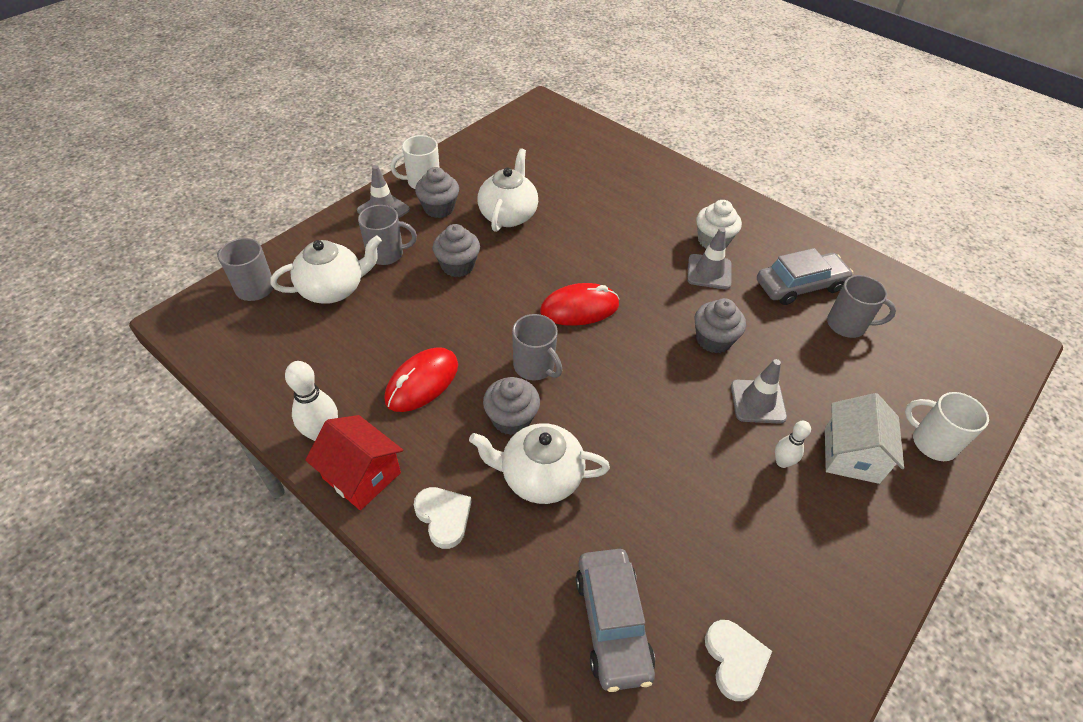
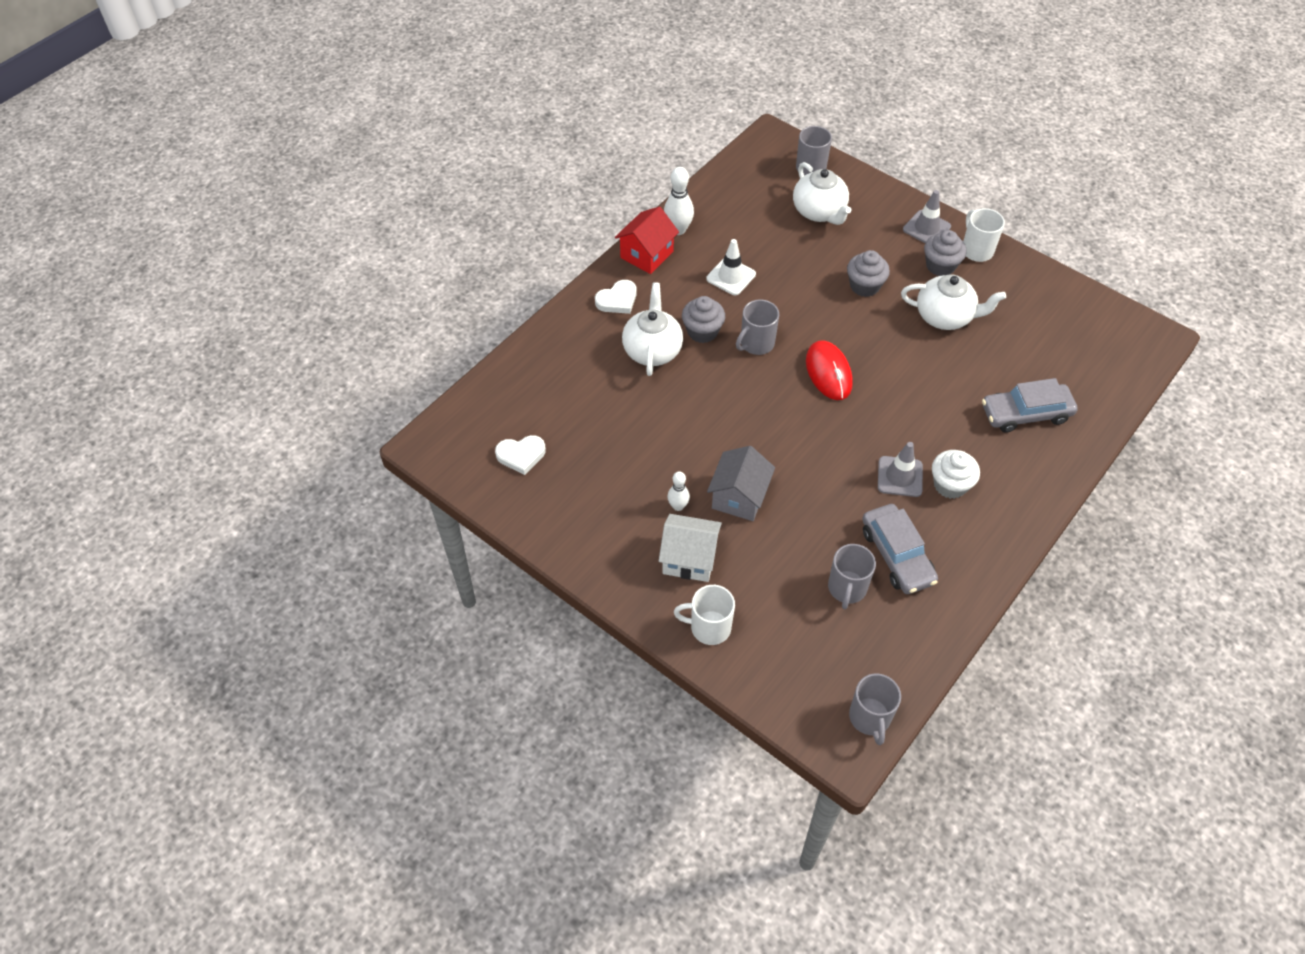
camera: 90 degrees right, 5 degrees up
(387, 254) = (869, 238): grey mug -> grey mug (870, 718)
(422, 382) = (731, 276): red mouse -> white traffic cone
(612, 623) = (546, 390): grey car -> grey car (1025, 413)
(713, 340) = (807, 471): grey cupcake -> none
(757, 401) = (739, 497): grey traffic cone -> grey house
(932, 442) = (709, 627): white mug -> white mug turned 120 degrees counterclockwise

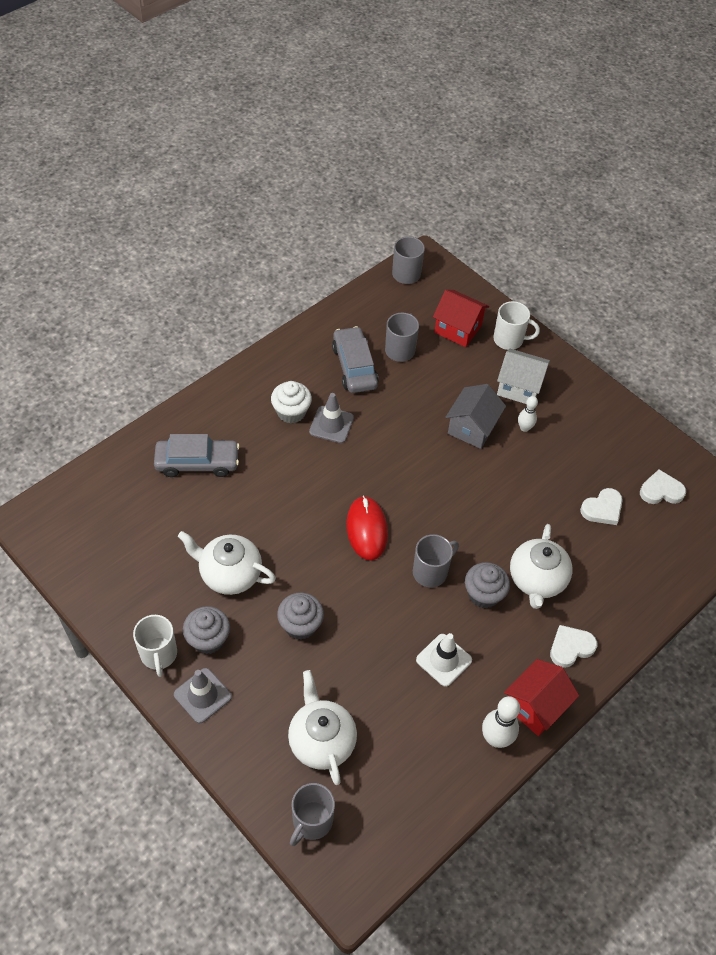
camera: 175 degrees left, 0 degrees up
(586, 427) = (602, 509): none -> white heart
(779, 633) = (458, 329): none -> red house

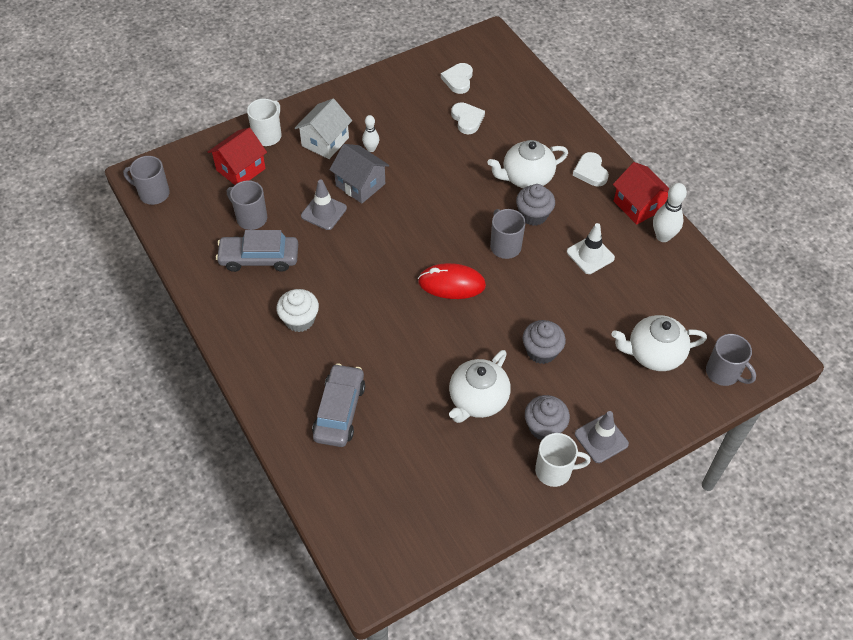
camera: 75 degrees left, 0 degrees up
(331, 425) = (325, 289): grey traffic cone -> grey traffic cone (324, 212)
(536, 580) = (526, 178): white teapot -> white teapot turned 135 degrees clockwise

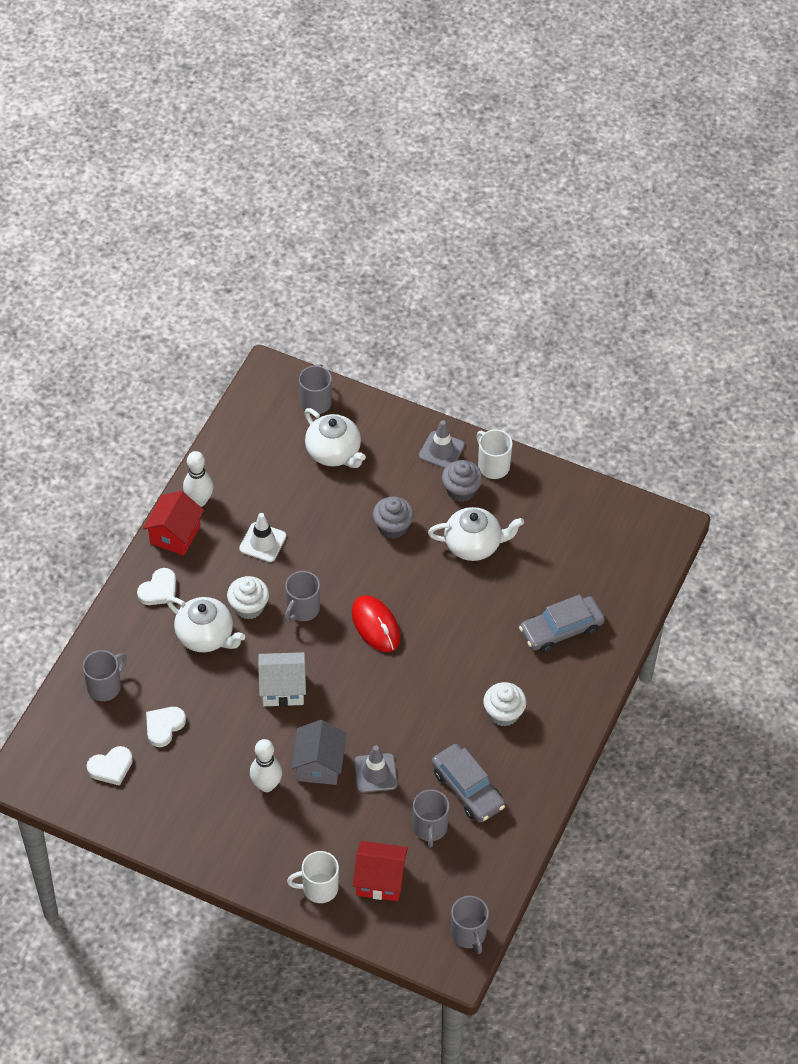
camera: 125 degrees left, 0 degrees up
(325, 142) = (287, 831): white house -> white house (282, 689)
(371, 149) = (266, 785): white bowling pin -> white bowling pin, size x1.61
(527, 105) = (105, 686): none -> grey mug
(533, 215) = (248, 607): grey cupcake -> white cupcake

